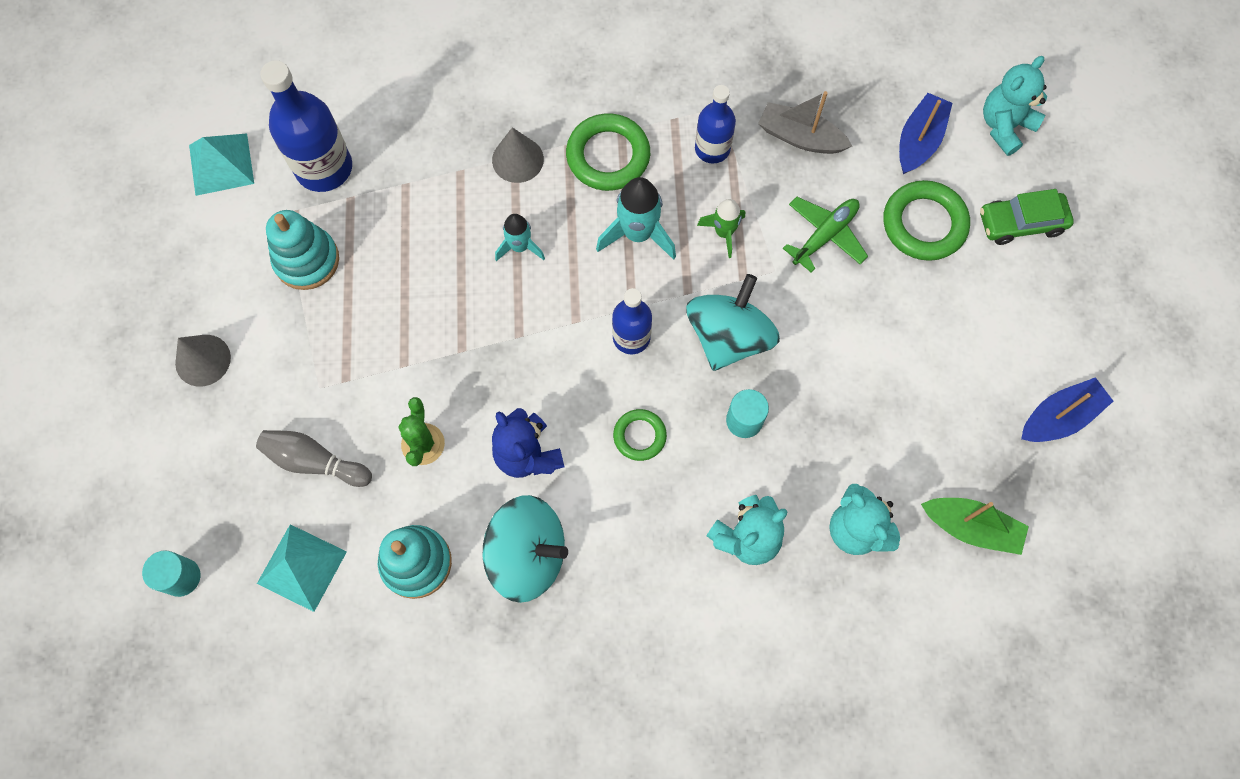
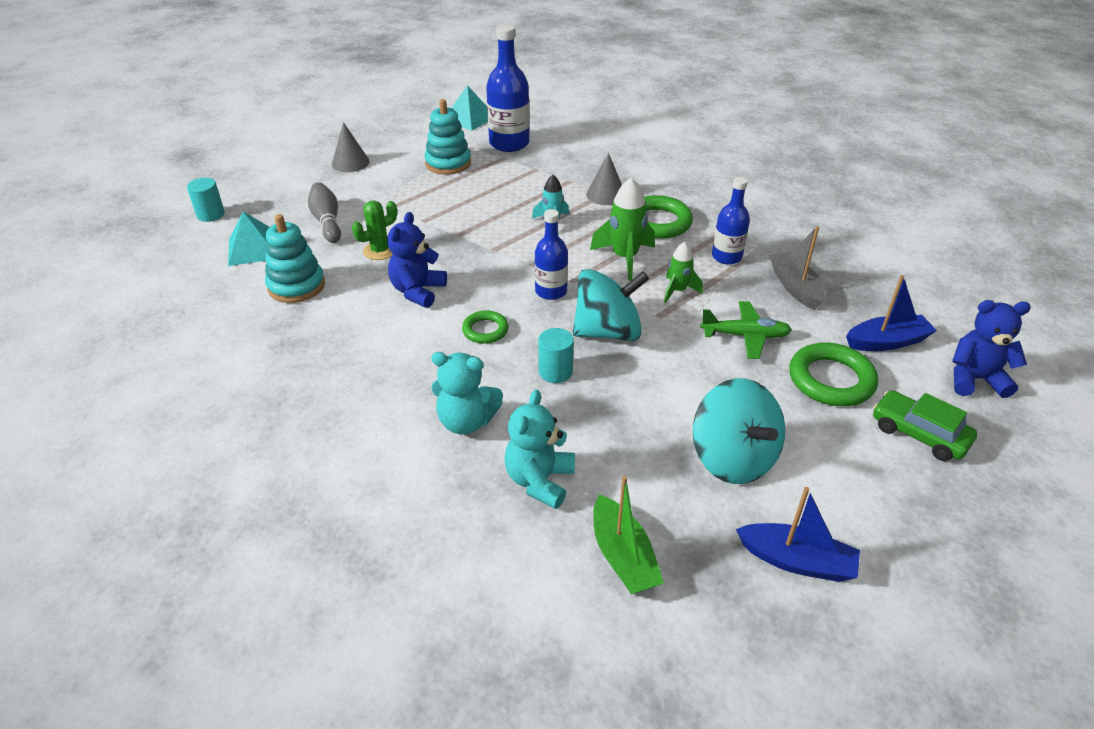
camera: 50 degrees right, 30 degrees down
(527, 555) = (346, 326): turquoise spinning top -> turquoise spinning top (732, 458)
(638, 234) = (624, 258): turquoise rocket -> green rocket
(1004, 126) = (975, 379): turquoise teddy bear -> blue teddy bear

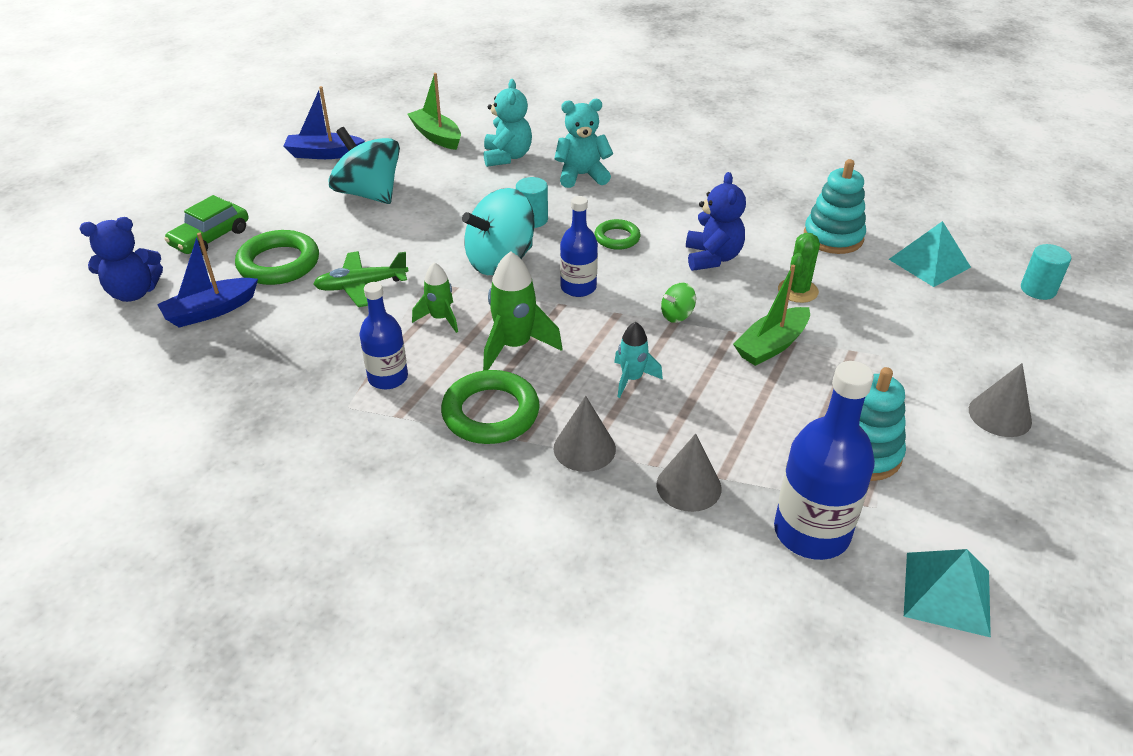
camera: 160 degrees right, 0 degrees up
(327, 221) = (900, 312): grey bowling pin -> none
(440, 221) = (771, 345): none -> green boat
(488, 253) = (677, 315): none -> green spinning top
(557, 169) = (688, 486): none -> grey cone
(795, 287) = (302, 353): grey boat -> none
(919, 434) = (210, 238): green car -> green car turned 105 degrees clockwise

